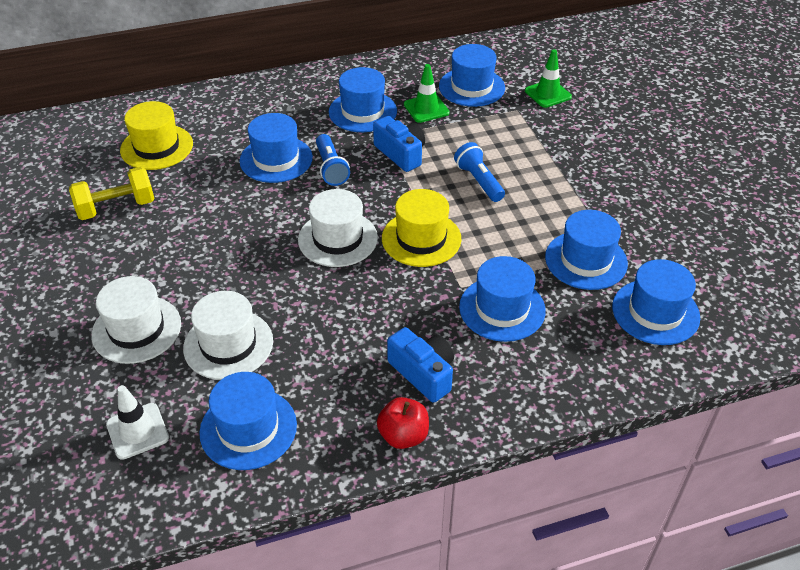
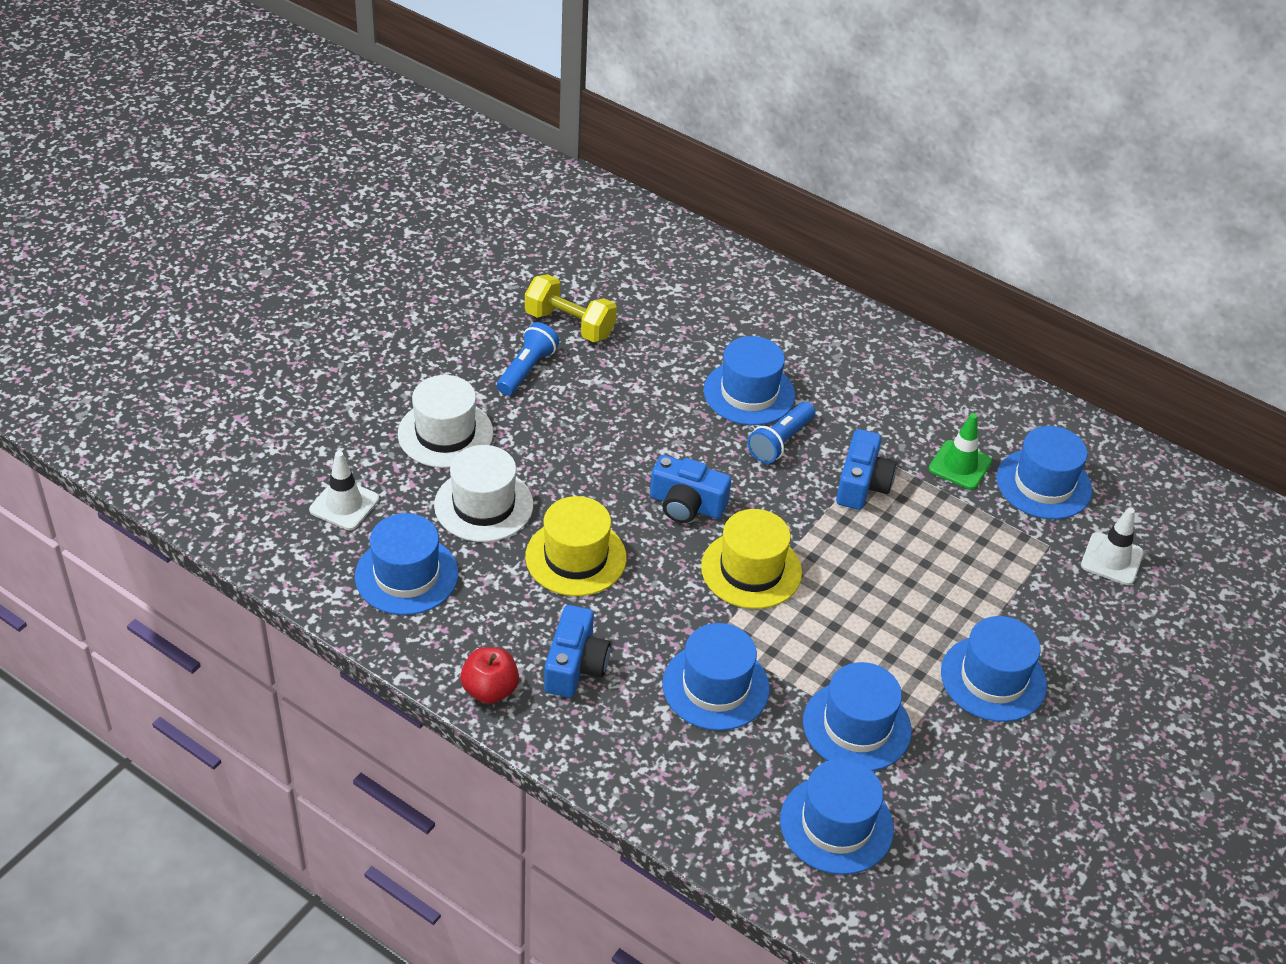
camera: 50 degrees right, 0 degrees up
(156, 147) = (674, 298): yellow hat -> yellow hat (576, 557)
(337, 239) = (686, 505): white hat -> blue camera
(362, 111) = (895, 416): blue hat -> blue hat (993, 678)
(479, 181) = (888, 572): blue flashlight -> blue flashlight (527, 369)
(548, 94) = (1112, 559): green traffic cone -> white traffic cone

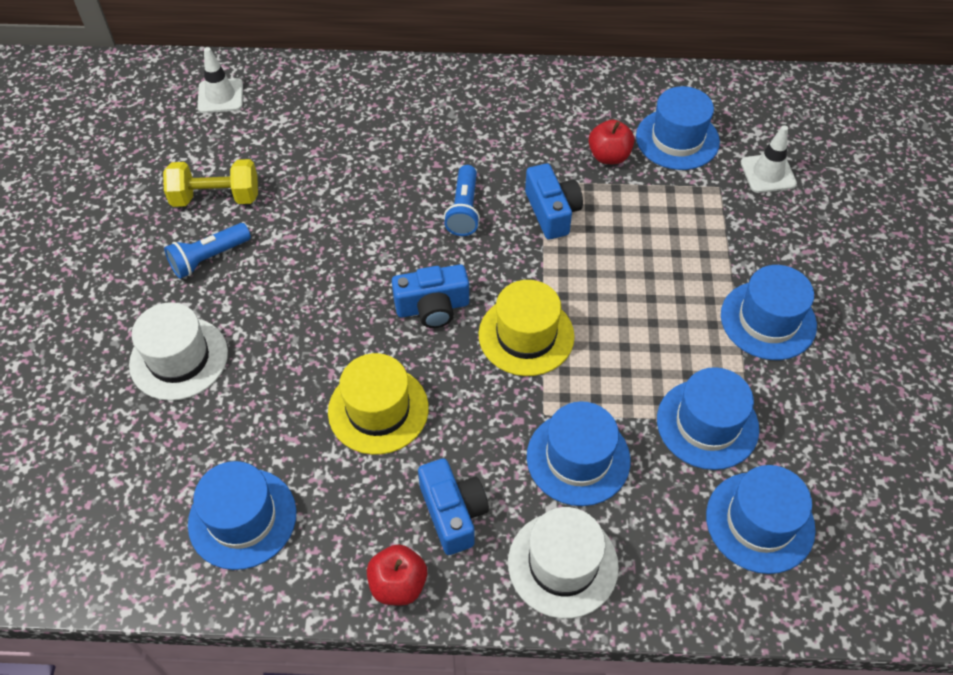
camera: 30 degrees left, 10 degrees up
(344, 504) = (133, 483): white traffic cone -> white traffic cone (220, 96)
(483, 505) = (263, 407): white hat -> white hat (563, 564)
(527, 369) = (208, 258): blue flashlight -> blue flashlight turned 120 degrees counterclockwise
(749, 393) = (408, 181): blue hat -> none
(960, 465) = (609, 156): green traffic cone -> red apple

